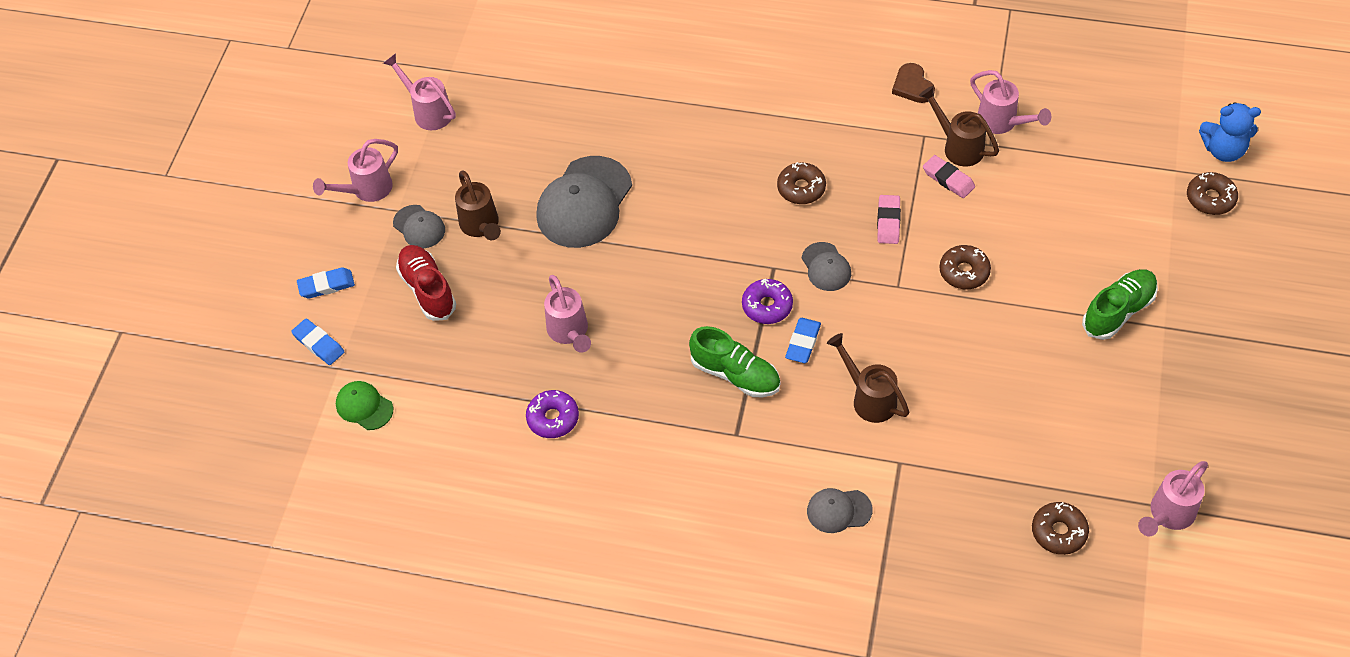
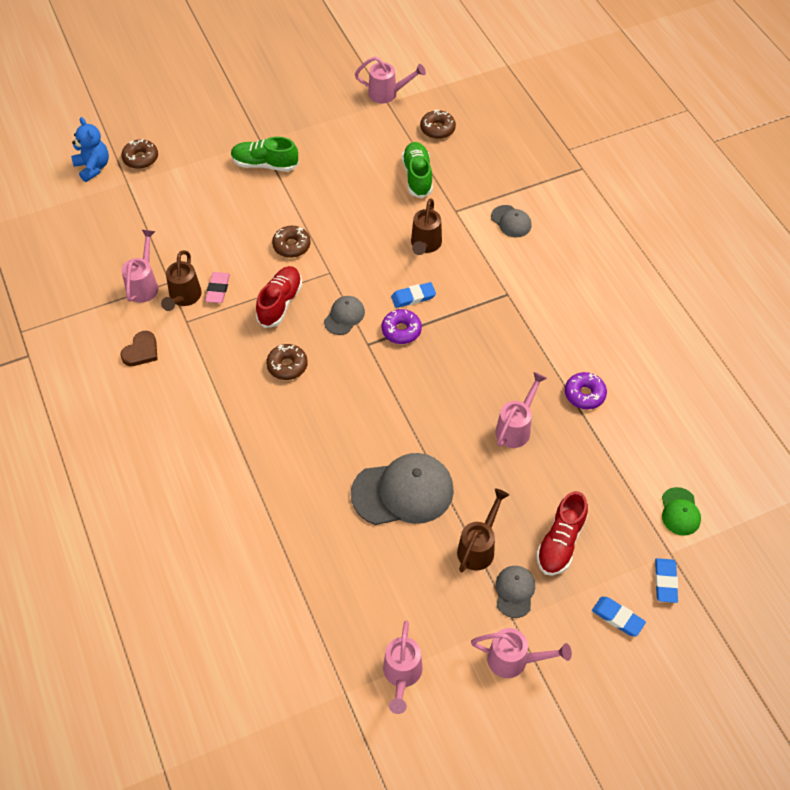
camera: 130 degrees left, 0 degrees up
(735, 374) = (466, 318): green shoe -> green shoe (417, 177)
(888, 222) = (280, 303): pink eraser -> red shoe

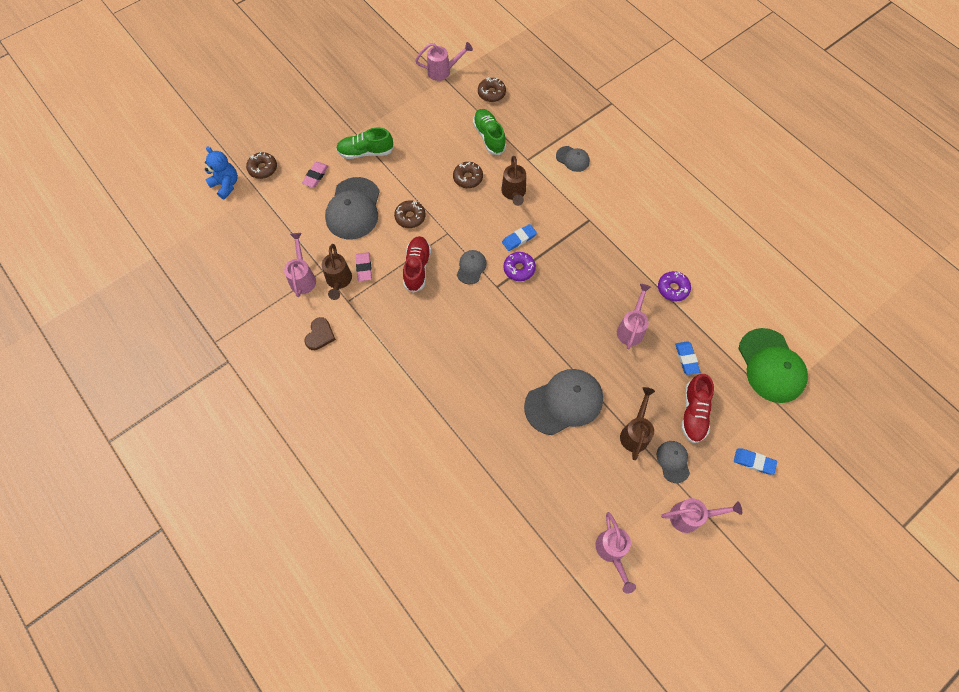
camera: 15 degrees left, 10 degrees up
(198, 178) = (316, 176): none -> pink eraser
(228, 223) = (353, 209): none -> grey cap
(287, 366) = (440, 319): brown donut -> brown donut (468, 178)
(665, 582) = (778, 424): blue eraser -> blue eraser (686, 359)
(680, 512) = (771, 366): green cap -> green cap, size x1.98

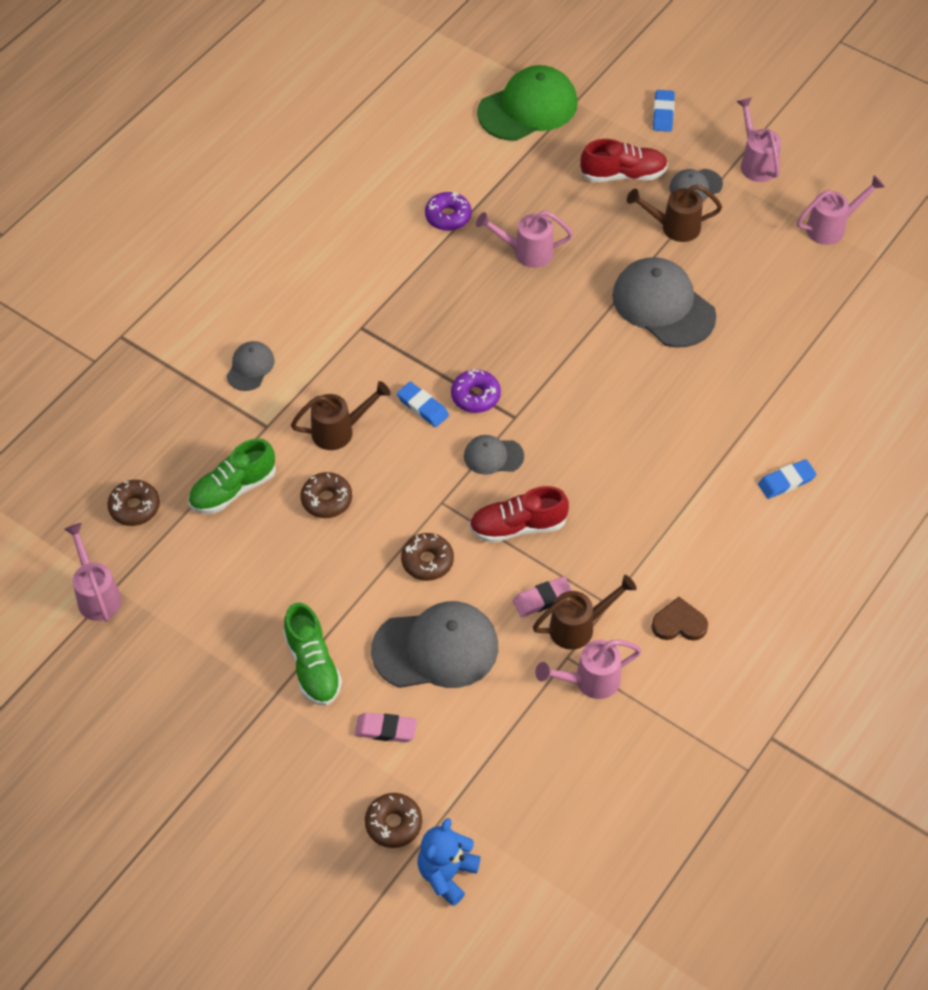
camera: 105 degrees left, 10 degrees down
(686, 359) = (550, 190): blue eraser -> blue eraser (786, 481)

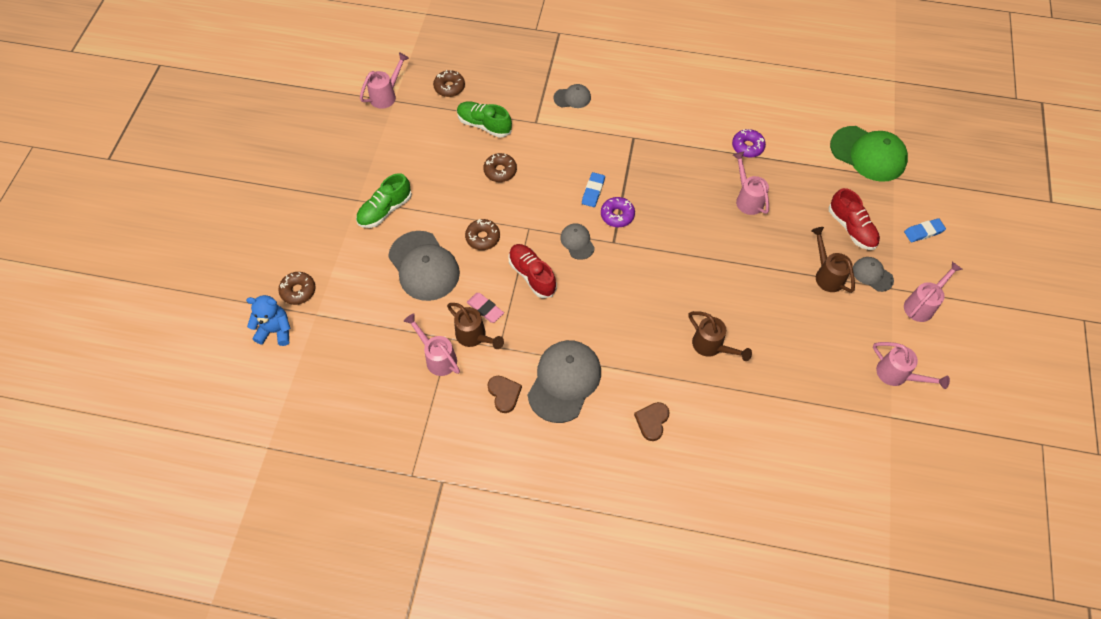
camera: 65 degrees right, 5 degrees up
(340, 431) = (552, 158): brown watering can -> brown watering can (712, 347)
(386, 729) = (358, 262): pink eraser -> none
(663, 305) = (755, 292): grey cap -> grey cap (564, 381)
(786, 481) = (652, 421): blue eraser -> brown heart

